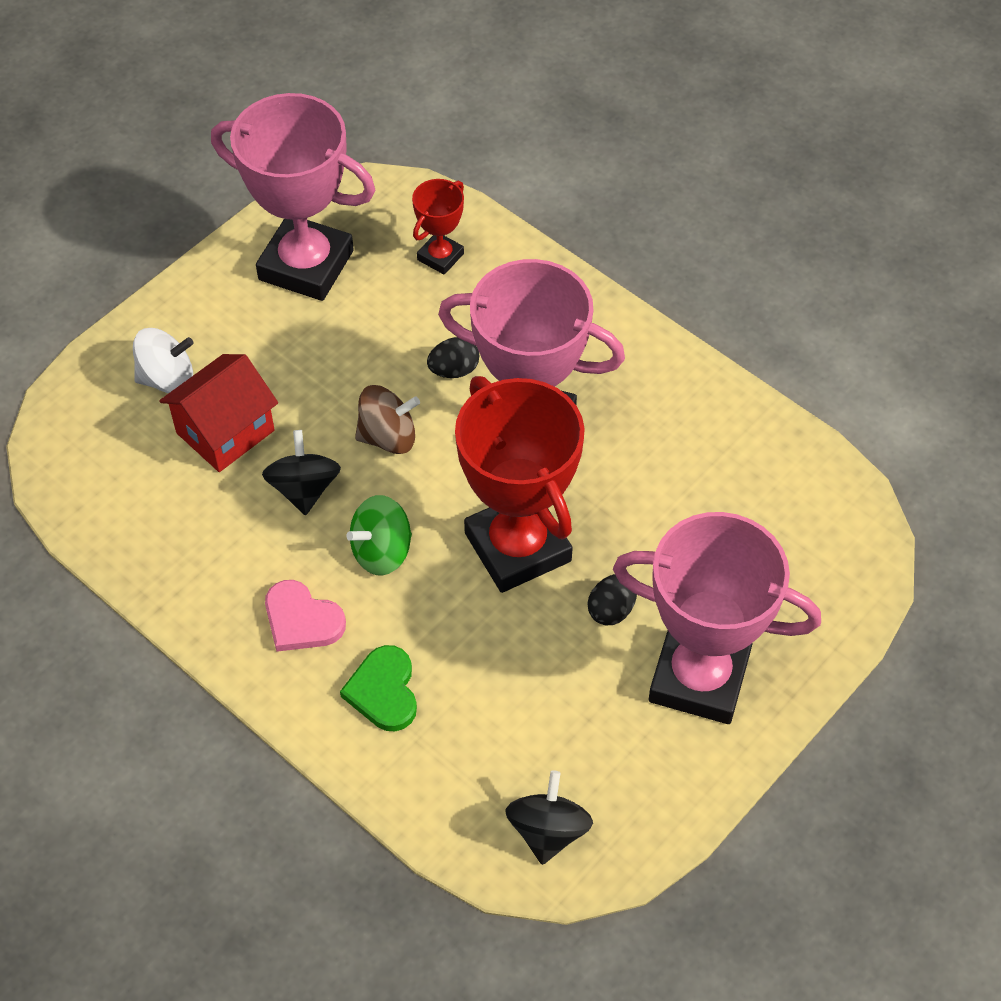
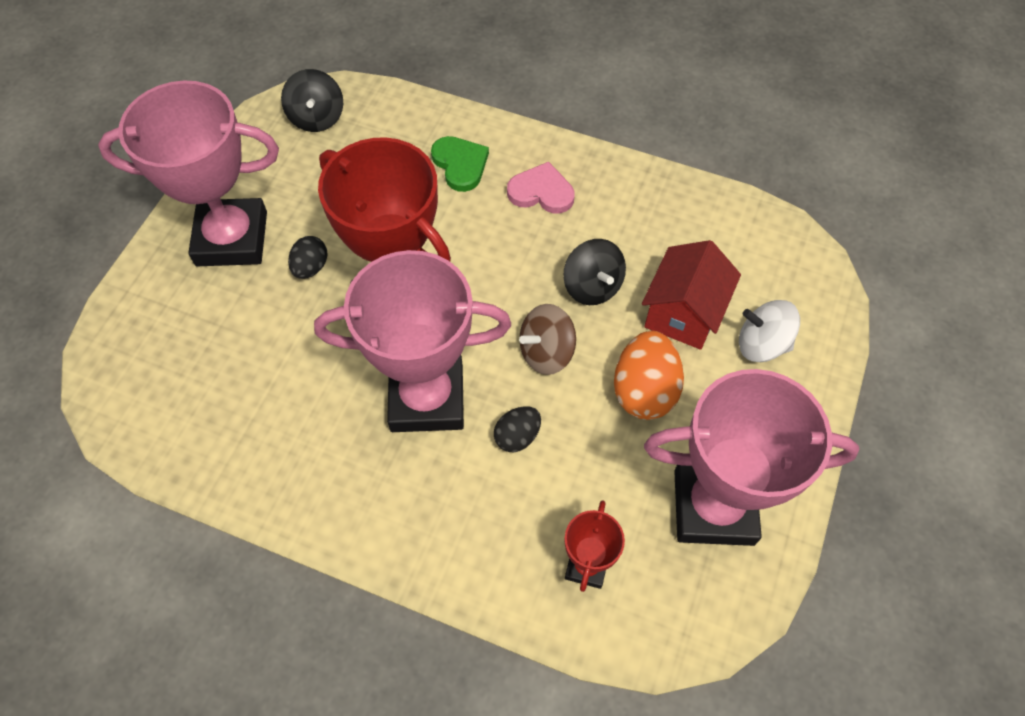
camera: 160 degrees right, 5 degrees up
(167, 379) = (762, 344): white spinning top -> white spinning top turned 45 degrees clockwise
(310, 373) = (644, 390): none -> orange egg
(382, 551) = (506, 257): green spinning top -> none

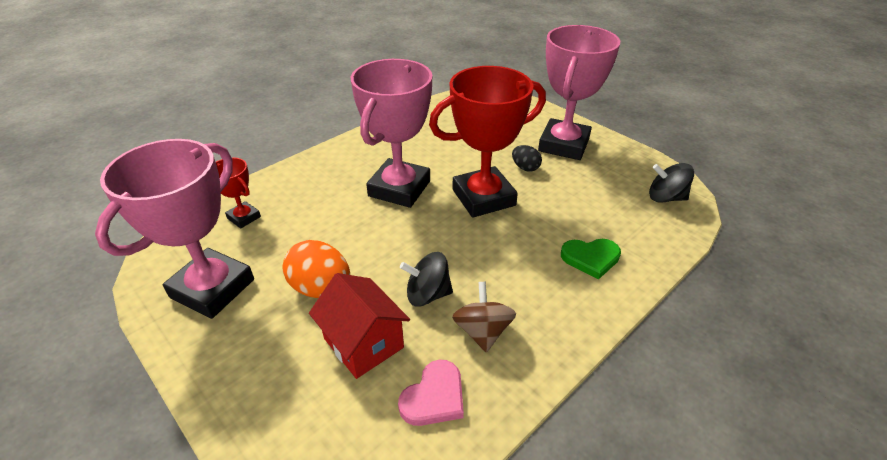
camera: 115 degrees right, 20 degrees down
(517, 436) = (344, 216): black egg -> none
(541, 192) = (540, 298): pink heart -> pink heart (434, 397)
(546, 352) = (390, 249): brown spinning top -> brown spinning top (482, 331)
(762, 344) = (294, 386): white spinning top -> none

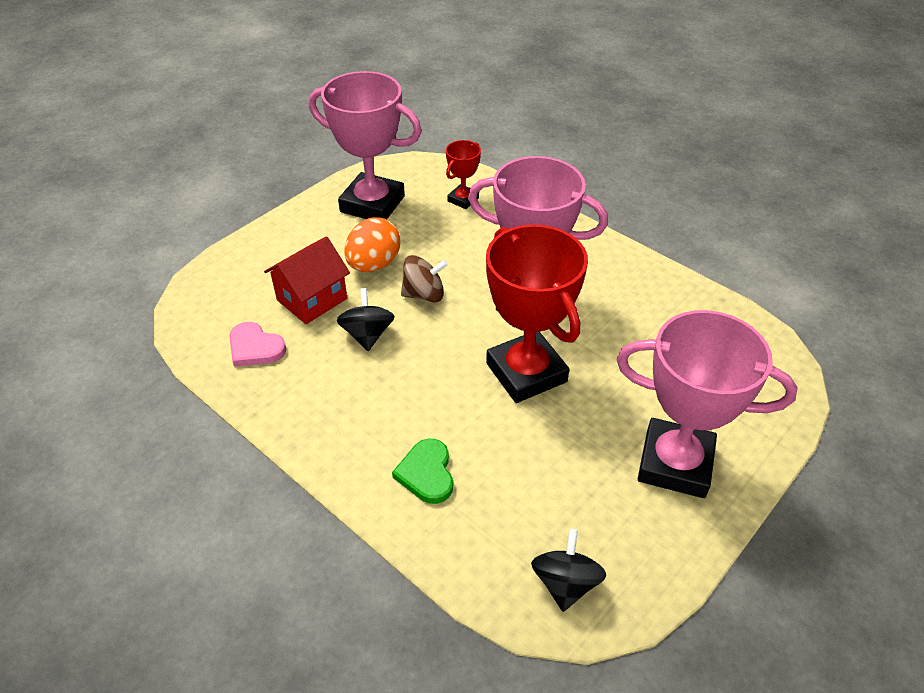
camera: 85 degrees right, 5 degrees up
(482, 331) = (321, 376): brown spinning top -> brown spinning top (424, 294)
(525, 168) = (601, 415): black egg -> none

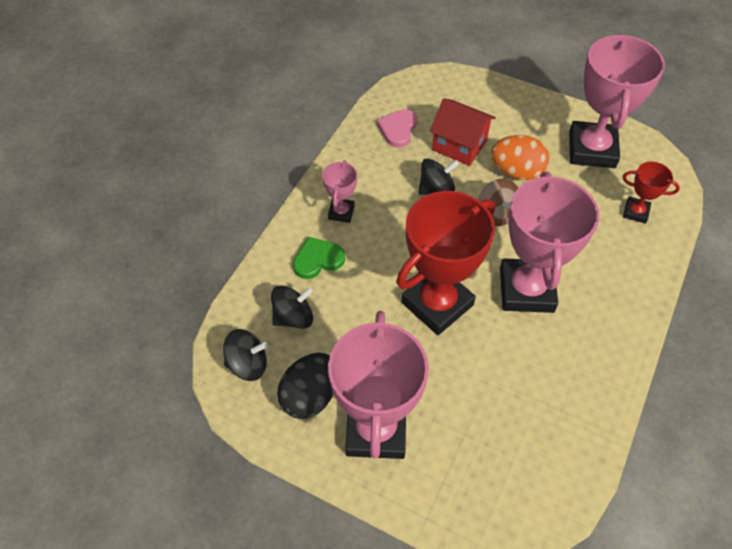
camera: 75 degrees right, 10 degrees up
(361, 433) = (341, 212): none -> pink trophy
(506, 517) = (293, 317): none -> black spinning top
(623, 520) = (310, 396): none -> black egg

